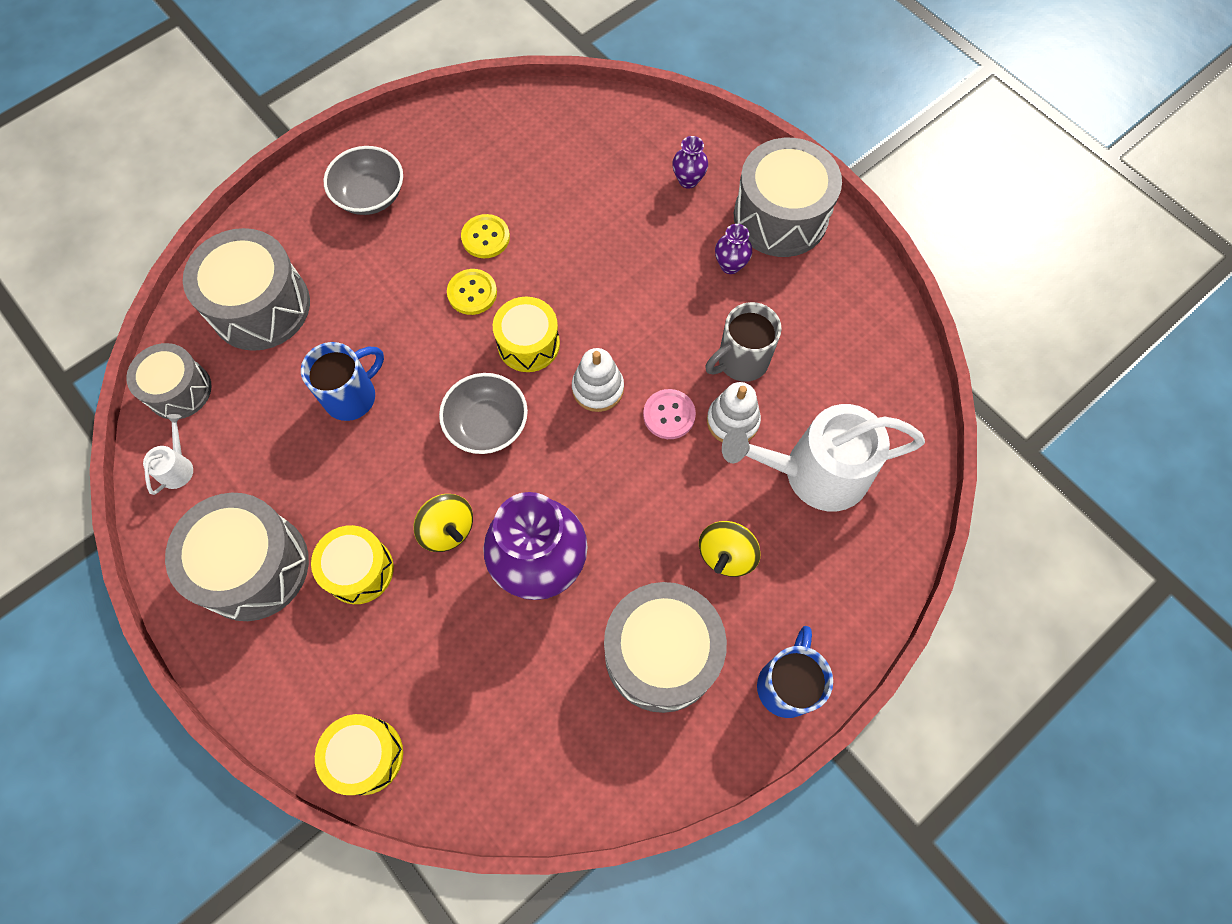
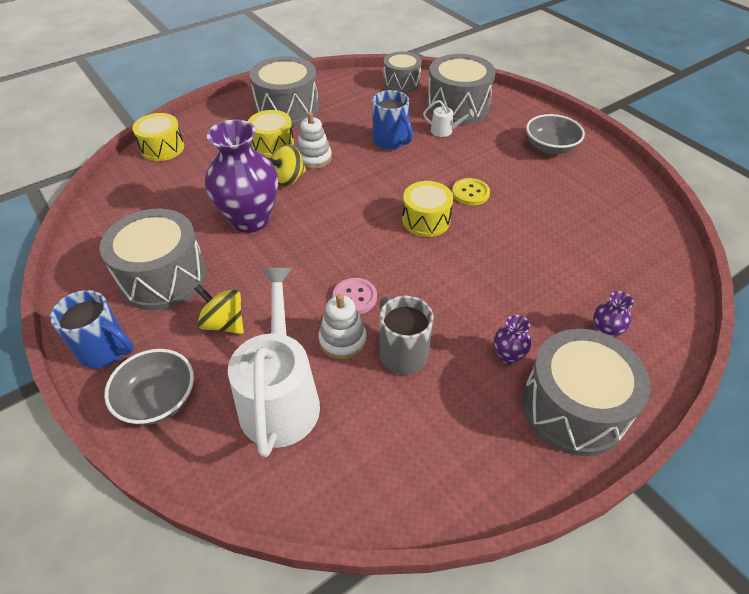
camera: 95 degrees right, 20 degrees down
(177, 467) = (353, 84): white watering can -> white watering can (444, 131)
(485, 237) = (521, 201): yellow button -> none
(487, 424) = (361, 198): grey bowl -> grey bowl (158, 400)
(598, 388) = (384, 256): white stacking toy -> white stacking toy (314, 158)

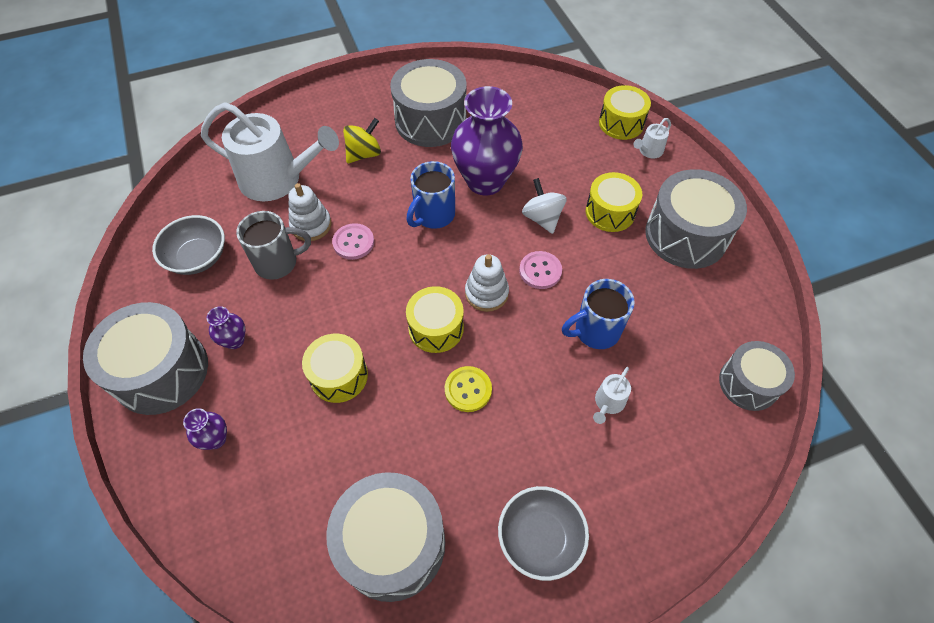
camera: 105 degrees right, 10 degrees up
(105, 350) = (368, 90): blue mug -> blue mug (433, 215)
(158, 400) = (311, 116): grey bowl -> grey bowl (197, 257)
(198, 131) = (649, 151): none -> white watering can
(288, 179) = (542, 218): yellow spinning top -> white spinning top
(314, 158) = (575, 246): white stacking toy -> white stacking toy (486, 293)
(346, 173) = (540, 271): none -> pink button
(457, 107) = (670, 442): grey drum -> grey drum (392, 544)
(500, 268) = (339, 376): none -> yellow drum

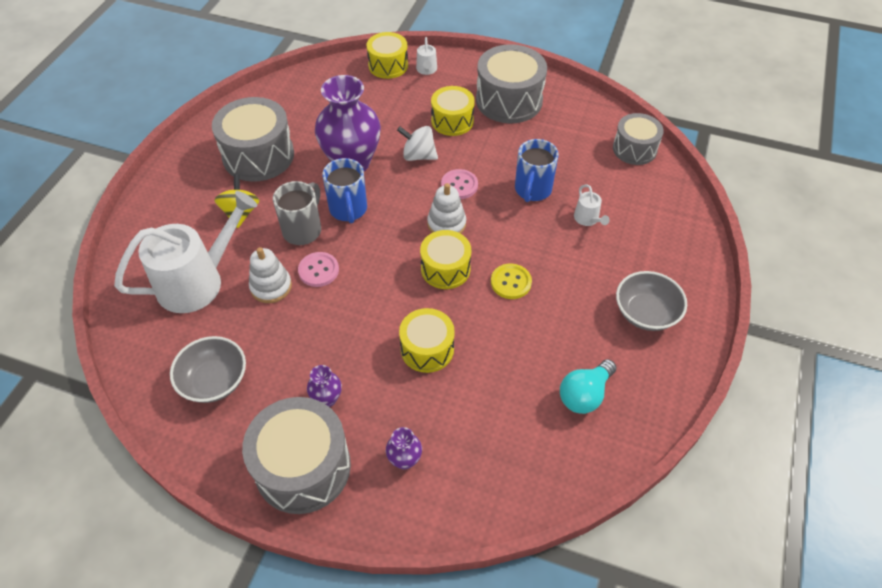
camera: 50 degrees left, 5 degrees down
(278, 263) = (283, 329): grey mug -> grey mug (303, 230)
(392, 544) = (584, 395): grey drum -> turquoise light bulb

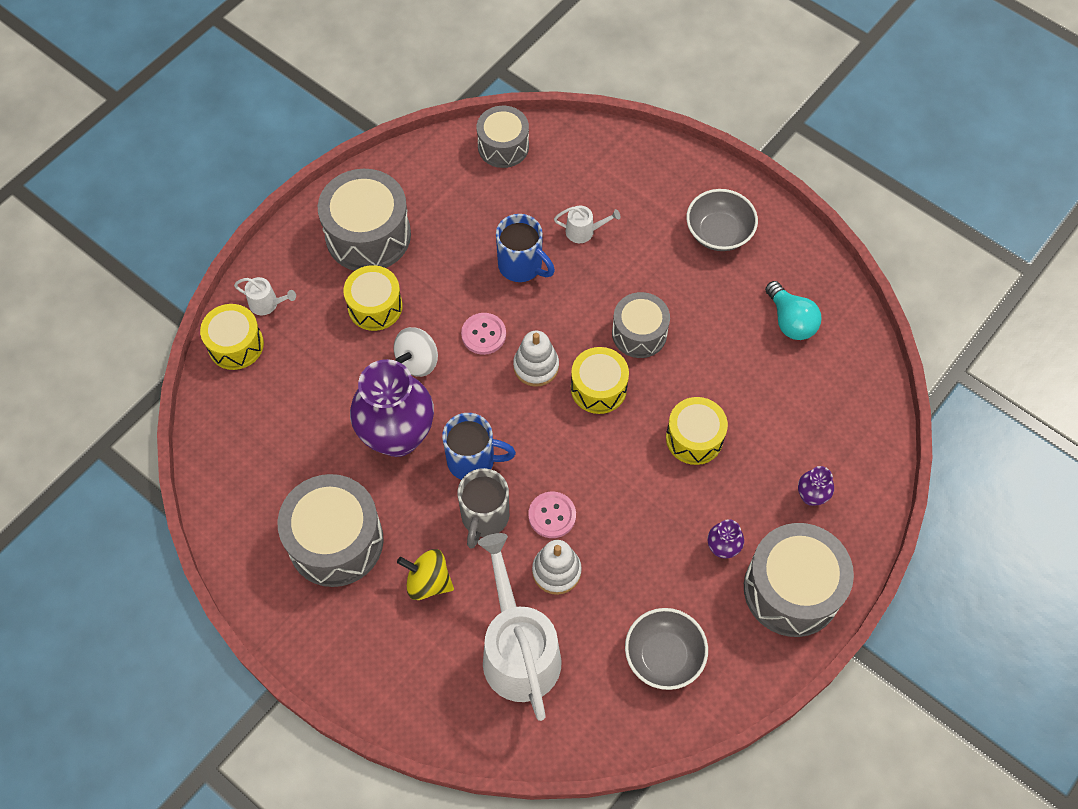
camera: 70 degrees left, 10 degrees up
(303, 230) = (484, 517): grey mug -> grey mug turned 120 degrees counterclockwise
(511, 282) = (639, 333): yellow button -> grey drum

